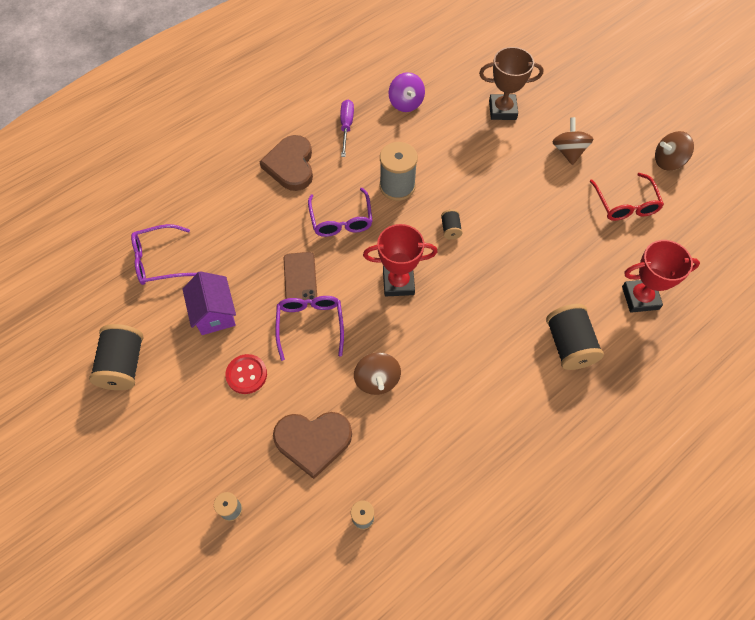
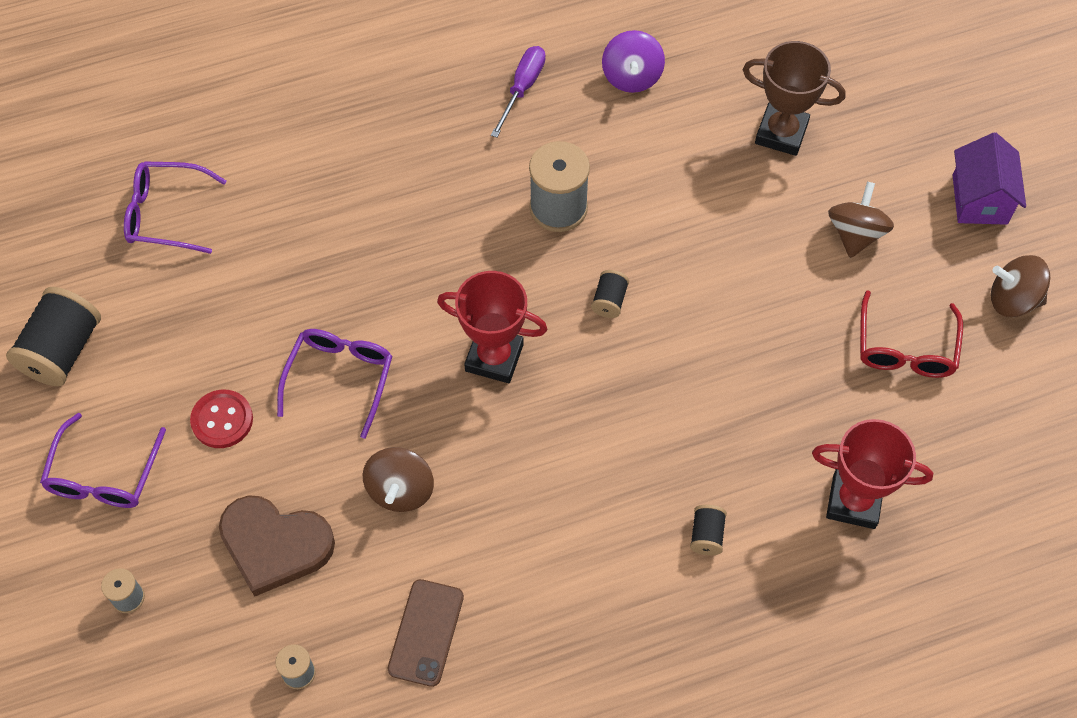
camera: 20 degrees right, 0 degrees up
(214, 313) = (213, 317): purple house -> purple house (979, 199)
(291, 165) = (412, 126): brown heart -> none
(300, 279) = (353, 305): brown phone -> brown phone (426, 632)
(341, 220) = (451, 235): purple glasses -> purple glasses (104, 475)
(569, 345) = (706, 535): black spool -> black spool, size x0.50

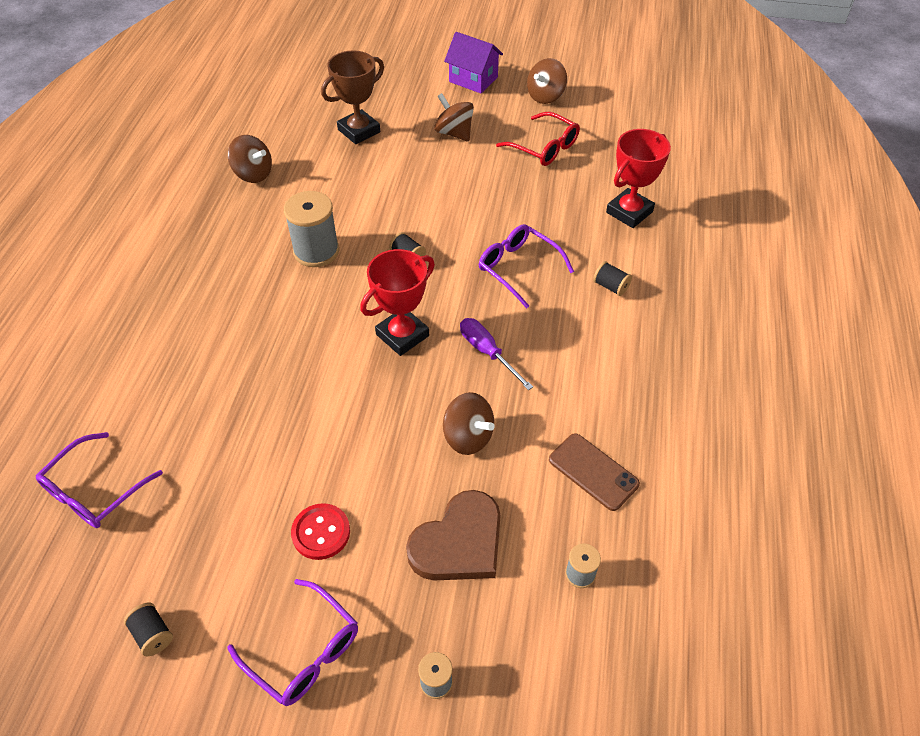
camera: 60 degrees left, 10 degrees down
(62, 350) = (153, 634): black spool -> black spool, size x0.50
(340, 378) = (347, 434): purple glasses -> purple glasses (518, 268)
(522, 88) = (207, 228): purple screwdriver -> purple screwdriver (487, 352)
(631, 77) = (253, 174): purple spinning top -> brown spinning top

